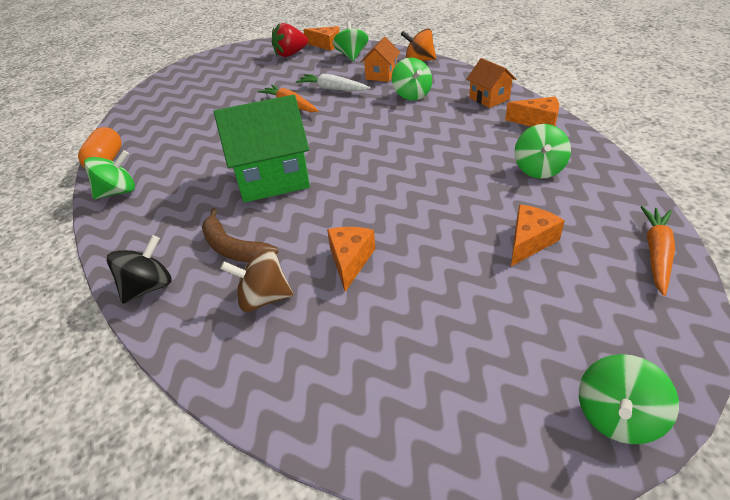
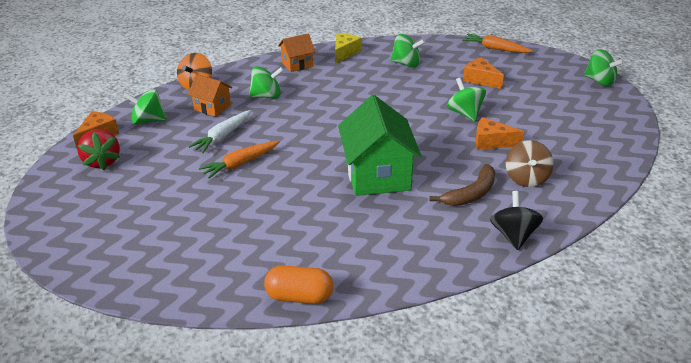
camera: 85 degrees left, 5 degrees down
(118, 192) = (368, 276): green spinning top -> green spinning top (465, 113)
(148, 287) = (513, 235): black spinning top -> black spinning top turned 45 degrees clockwise
(537, 122) = (344, 53): orange cheese -> yellow cheese

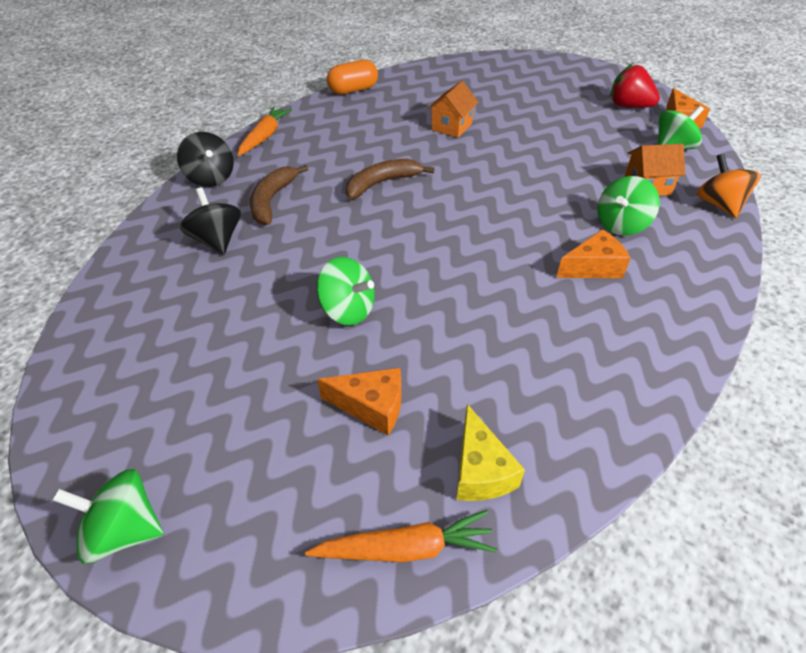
camera: 145 degrees right, 10 degrees up
(223, 136) = (579, 162): white carrot -> none
(241, 164) = (520, 146): orange carrot -> orange carrot (264, 137)
(297, 64) = (676, 297): orange house -> orange house (451, 127)
(344, 53) = (654, 362): yellow cheese -> yellow cheese (480, 470)
(377, 175) = (382, 183): green house -> brown banana
(406, 64) = (530, 386): green spinning top -> none
(491, 142) = (283, 275): orange cheese -> orange cheese (593, 267)
(526, 178) = (217, 240): brown spinning top -> black spinning top

